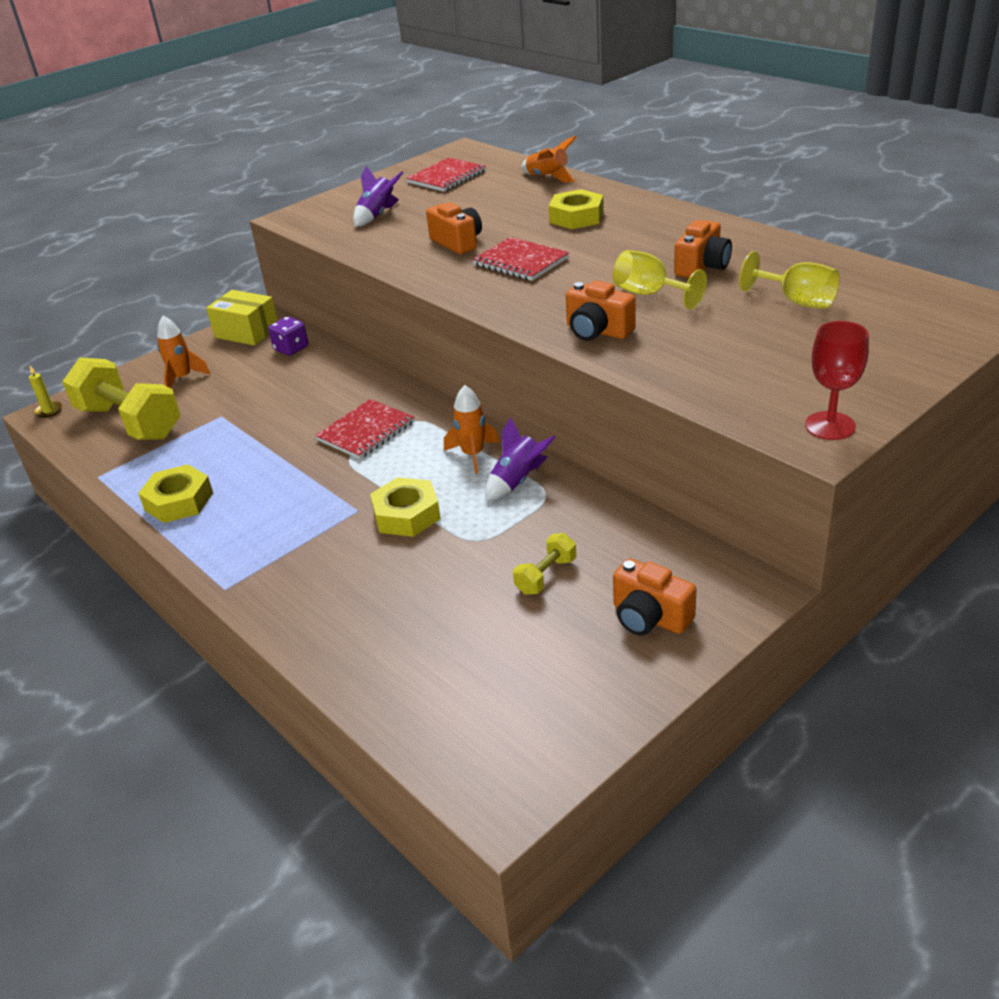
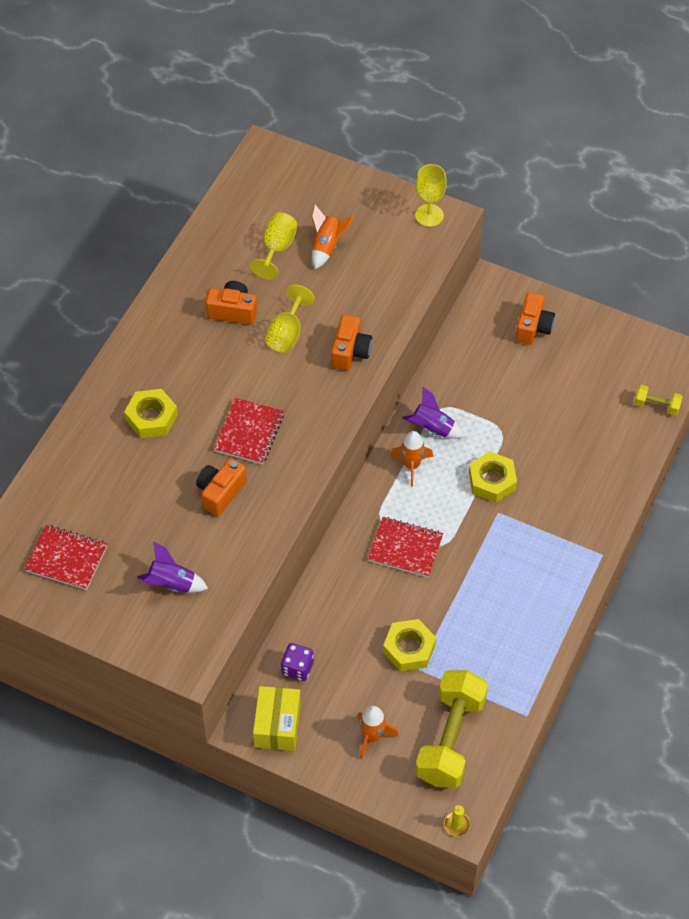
camera: 115 degrees left, 20 degrees up
(179, 501) = (532, 635): yellow nut -> yellow nut (409, 648)
(546, 576) = (519, 385): yellow dumbbell -> yellow dumbbell (656, 405)
(548, 178) = (60, 467): orange rocket -> orange rocket (327, 246)
(830, 426) = (429, 215): red goblet -> yellow goblet

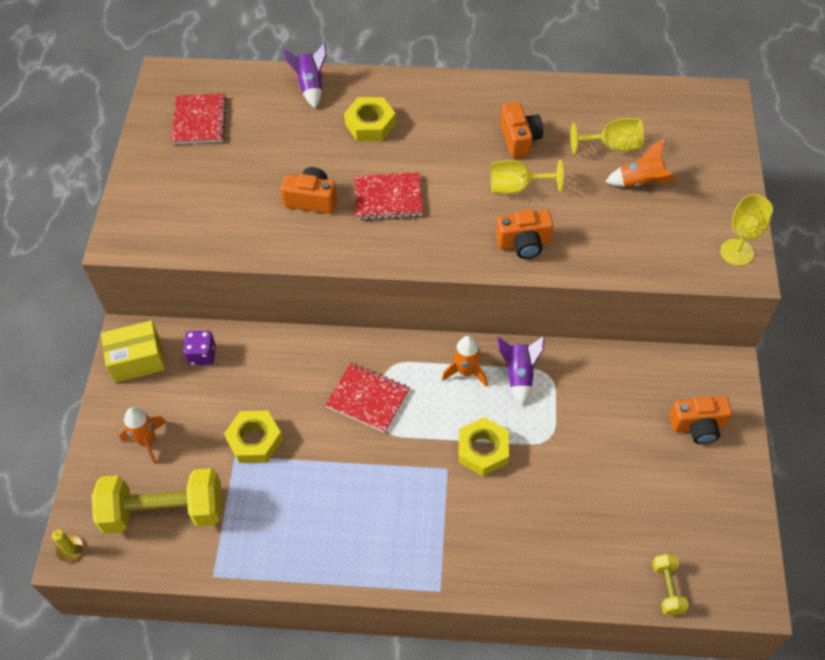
camera: 70 degrees right, 0 degrees up
(172, 584) = (199, 199): purple rocket -> purple rocket (310, 86)
(405, 548) = (367, 398): red notebook -> red notebook turned 60 degrees counterclockwise

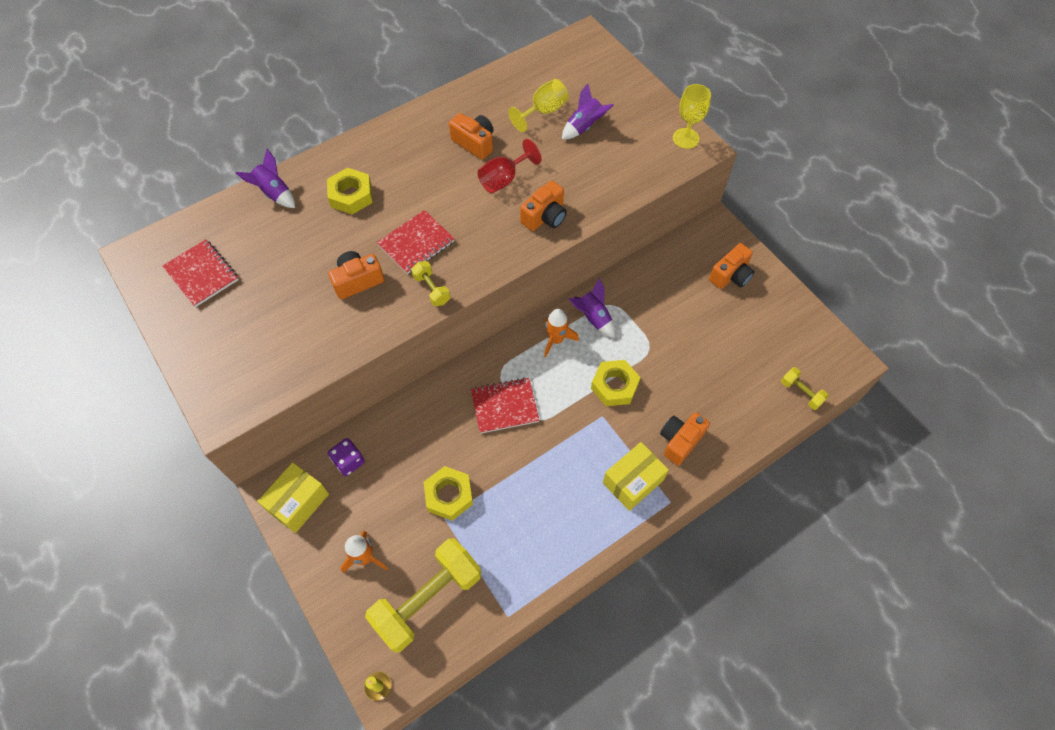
camera: 40 degrees left, 5 degrees up
(365, 245) = (432, 289): none -> yellow dumbbell
(422, 547) = (633, 481): none -> yellow box
(499, 543) = (680, 441): none -> orange camera
(516, 187) = (504, 179): yellow goblet -> red goblet
(640, 182) = (584, 127): orange rocket -> purple rocket

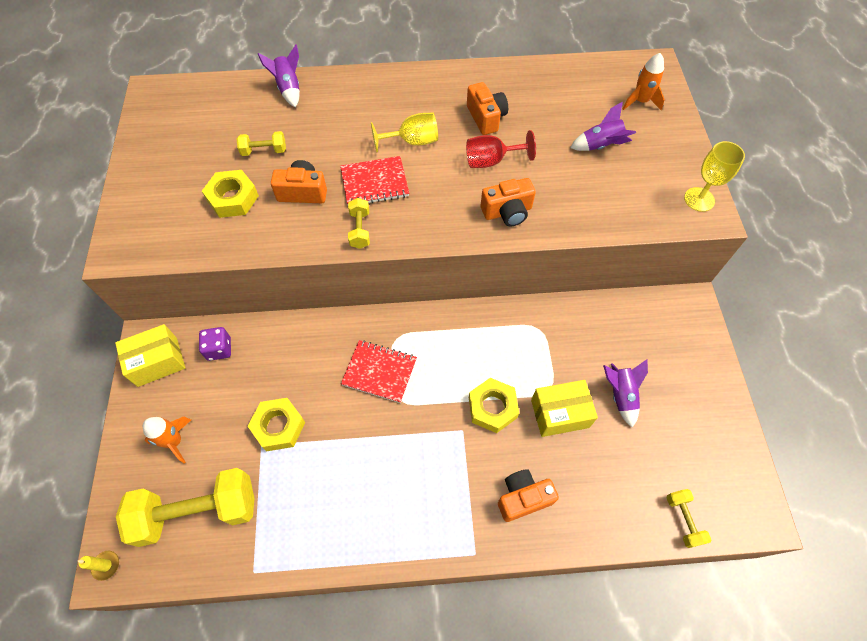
camera: 30 degrees right, 0 degrees up
(202, 274) = (187, 129): red notebook -> none
(293, 261) = (264, 151): none -> yellow dumbbell
(351, 195) = (348, 117): yellow nut -> yellow nut (233, 198)
(543, 111) = (569, 116): yellow goblet -> yellow goblet (412, 141)
(556, 339) = (465, 335): orange rocket -> orange rocket (640, 101)
(593, 318) = (513, 332): purple rocket -> purple rocket (620, 395)
(633, 481) = (451, 511): yellow box -> yellow box (560, 413)
(731, 275) = (678, 359): orange camera -> none

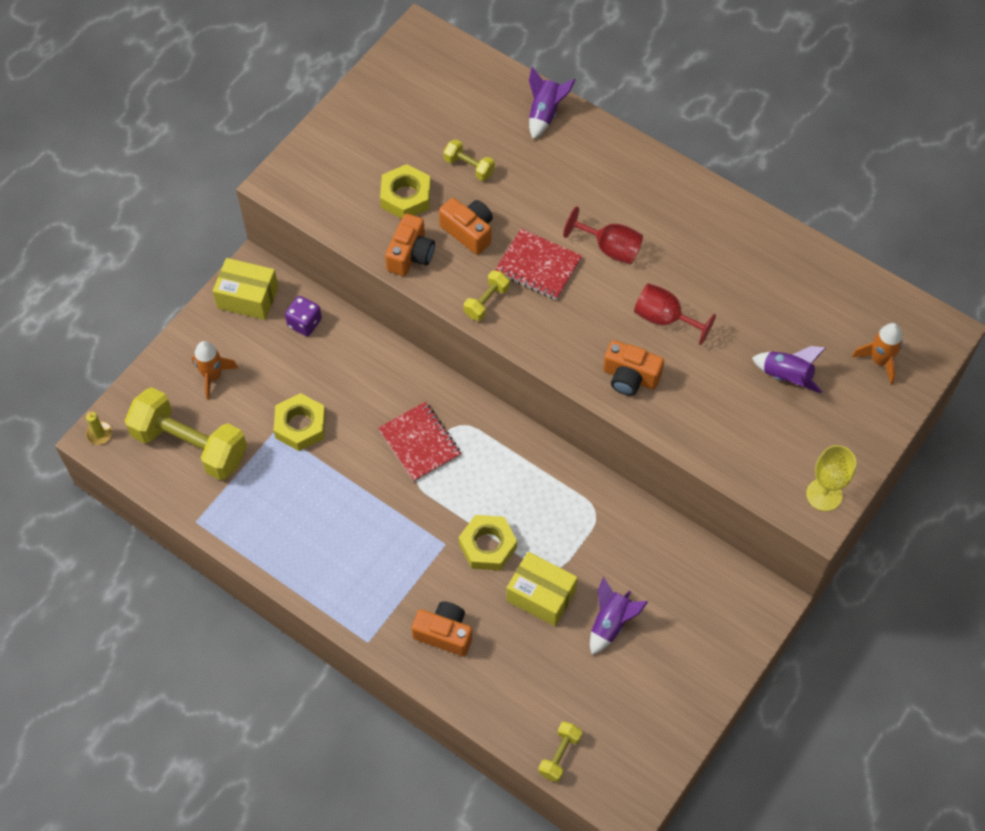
camera: 40 degrees right, 0 degrees up
(412, 141) = (610, 248): yellow goblet -> red goblet
(486, 118) = (704, 271): orange camera -> orange camera (410, 255)

